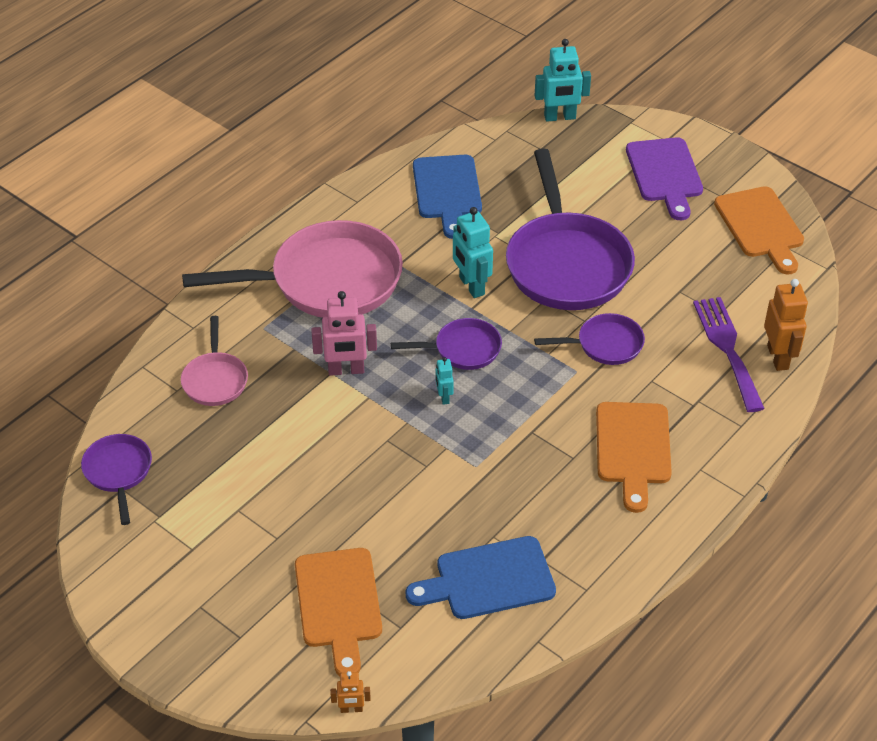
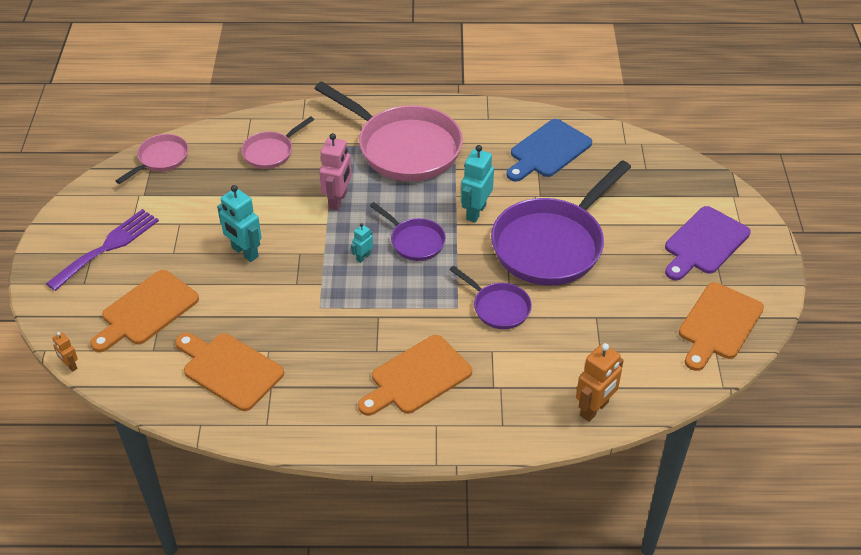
camera: 50 degrees right, 0 degrees up
(118, 472) = (161, 159): purple pan -> pink pan
(346, 370) = (338, 200): pink robot -> pink robot turned 120 degrees counterclockwise
(488, 579) = (229, 369): blue cutting board -> orange cutting board
(560, 117) = (689, 160): turquoise robot -> turquoise robot (244, 252)
(727, 348) = (570, 375): purple fork -> purple fork (107, 247)

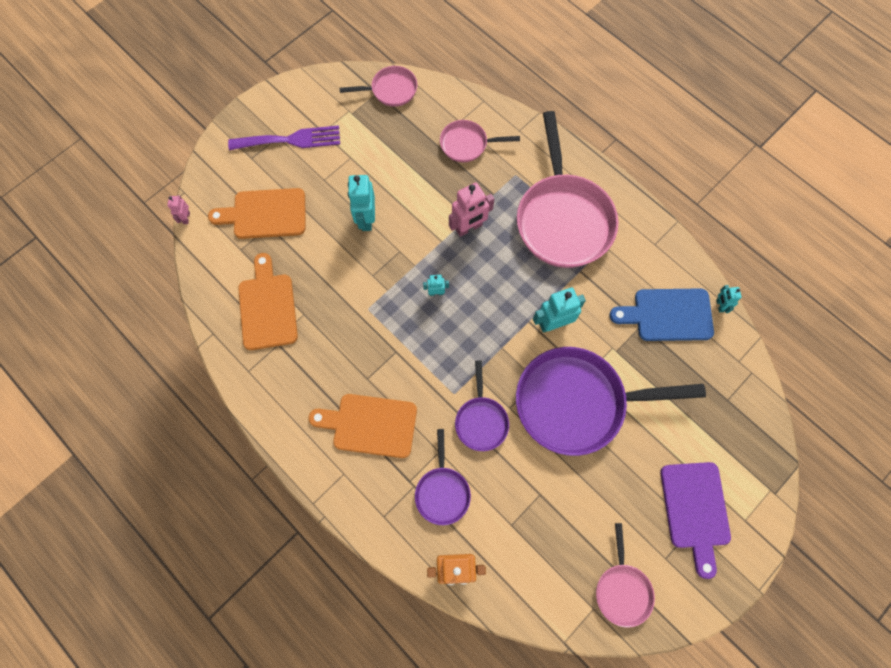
camera: 45 degrees right, 25 degrees up
(70, 365) = (186, 218): orange robot -> pink robot
(415, 241) = (484, 310): purple pan -> purple pan (442, 491)
(574, 122) = (719, 305): none -> turquoise robot
(704, 243) = (695, 510): purple cutting board -> purple cutting board turned 90 degrees counterclockwise
(718, 324) = (622, 589): orange cutting board -> pink pan

